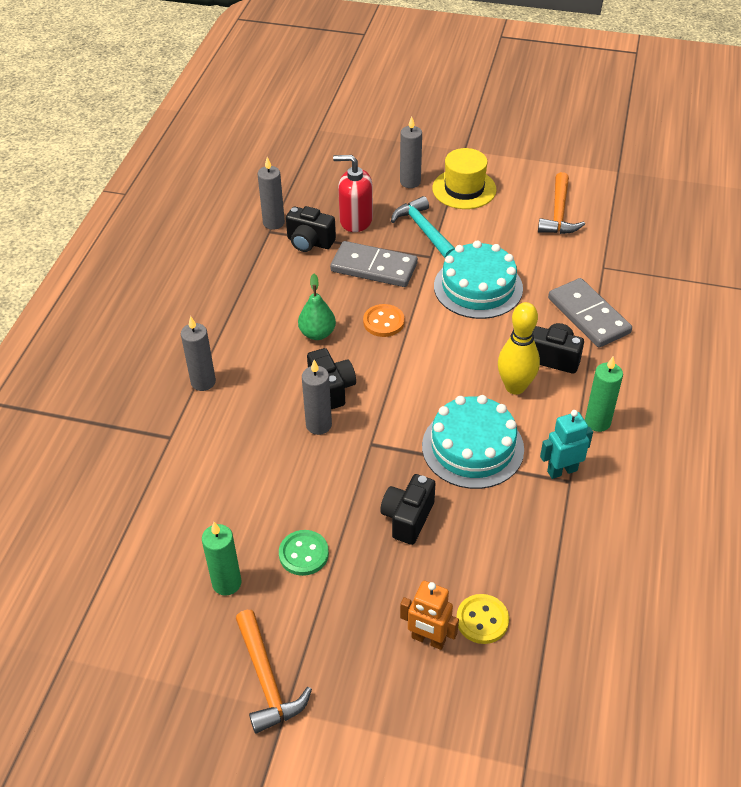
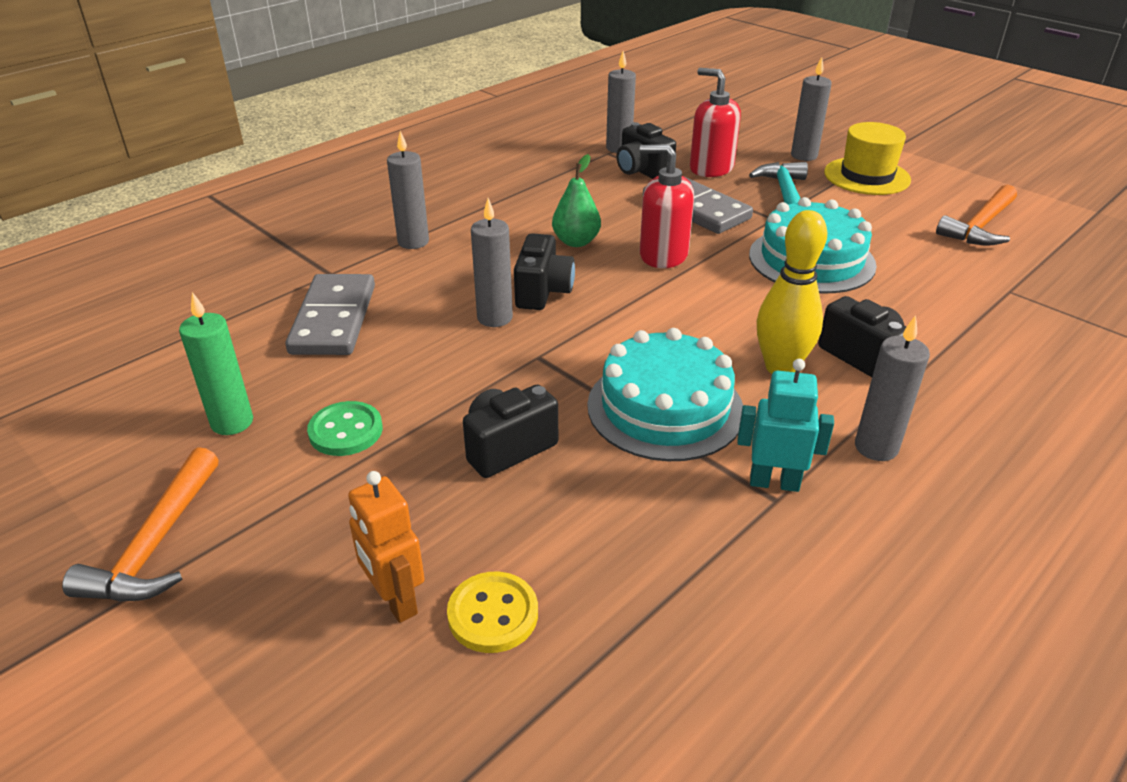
camera: 30 degrees right, 10 degrees down
(383, 322) = (663, 255): orange button -> red soap dispenser
(588, 315) = (950, 331): grey domino -> grey domino (334, 319)
(597, 422) = (876, 447): green candle -> grey candle

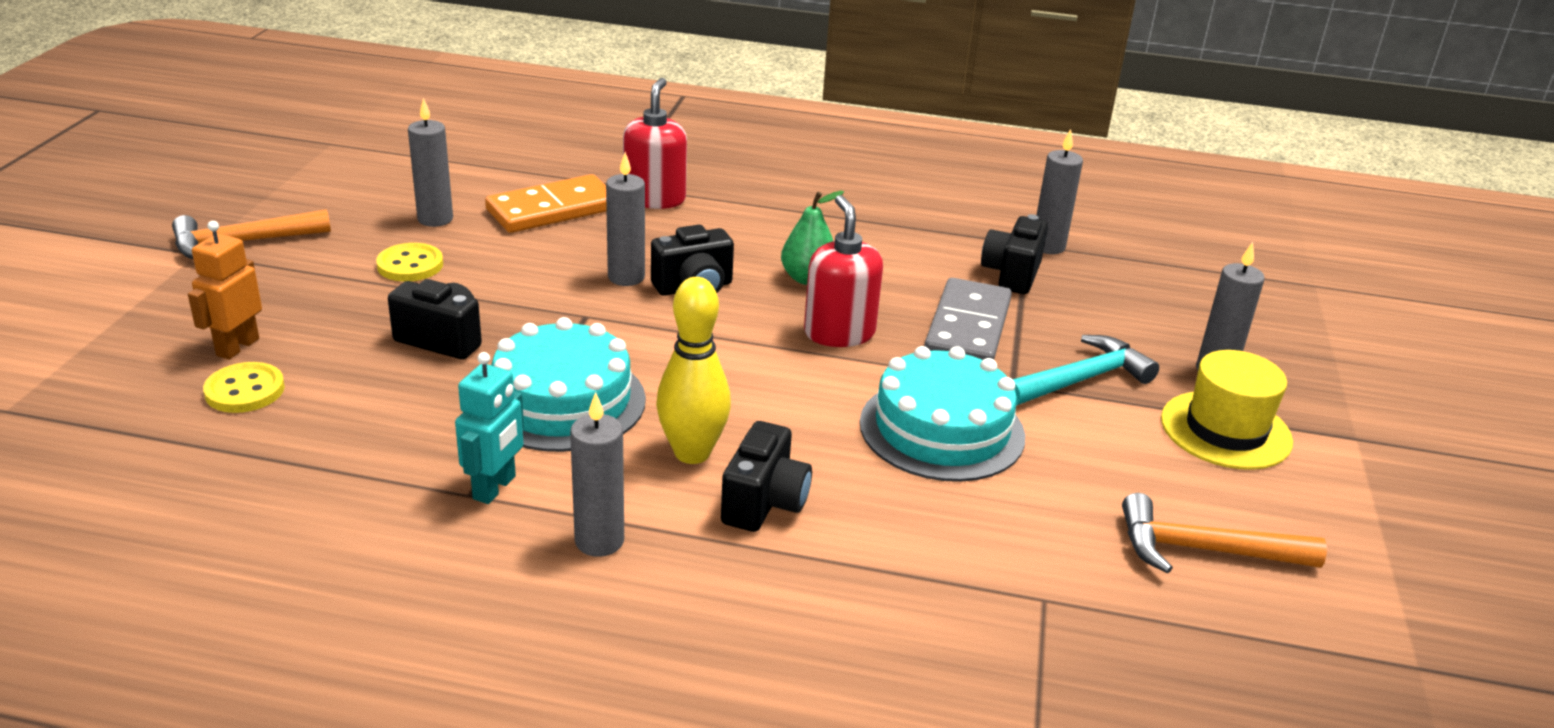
camera: 55 degrees right, 5 degrees down
(232, 422) = (386, 219): green candle -> none
(334, 319) = (552, 210): grey domino -> orange domino
(346, 431) = (410, 265): green button -> yellow button
(413, 242) = (710, 201): grey candle -> grey candle (435, 219)
(711, 168) = (1082, 314): red soap dispenser -> red soap dispenser (655, 199)
(774, 482) = (495, 488): turquoise robot -> turquoise robot turned 45 degrees clockwise

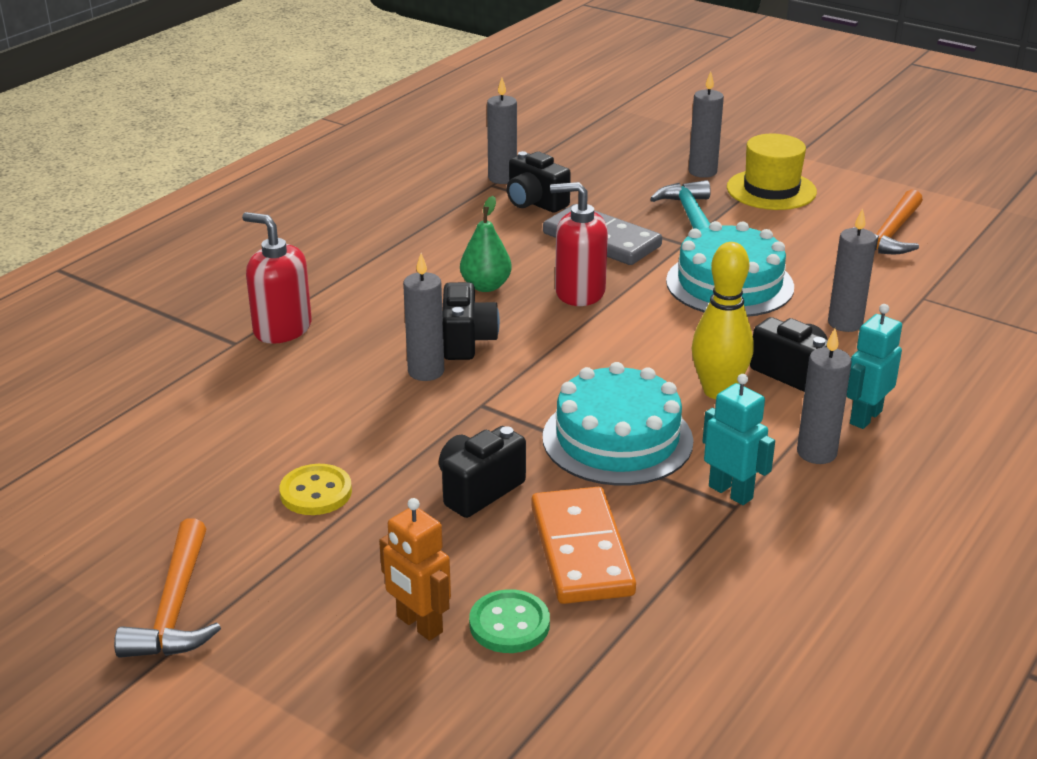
camera: 65 degrees left, 0 degrees up
(245, 390) = (509, 624): yellow button -> green button
(435, 219) = (223, 464): grey candle -> grey candle (845, 323)
(552, 210) = (259, 389): orange domino -> orange domino (581, 550)
(698, 572) = (865, 417): none -> turquoise robot

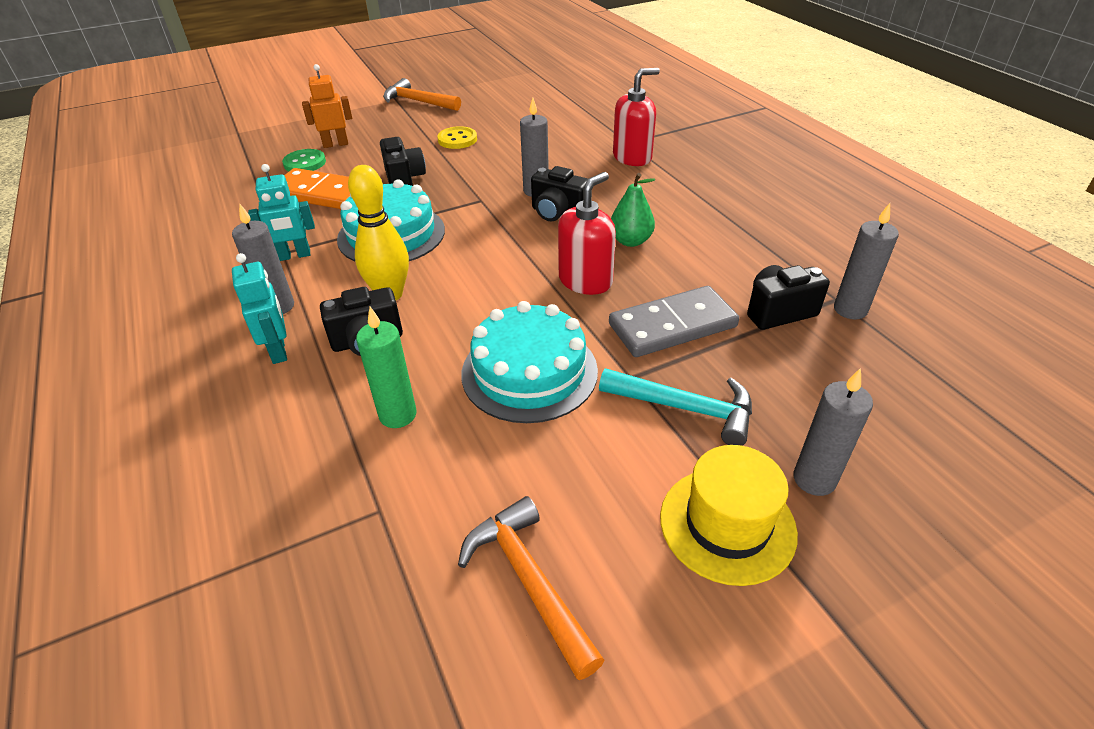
camera: 120 degrees right, 10 degrees up
(845, 323) = (398, 415): grey candle -> green candle

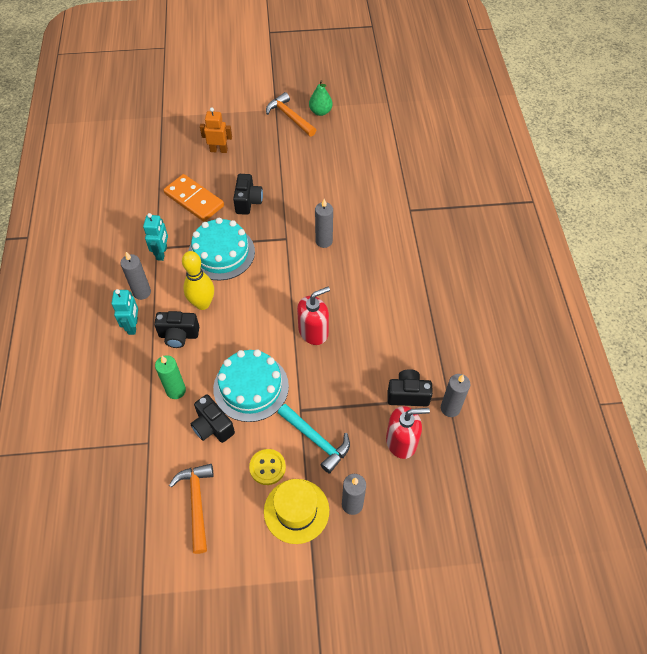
camera: 20 degrees right, 15 degrees up
(294, 256) = (162, 253): turquoise robot -> turquoise robot turned 90 degrees counterclockwise
(305, 163) = (193, 164): green button -> none
(457, 139) = (298, 170): yellow button -> yellow button (267, 467)
(558, 213) = (327, 267): black camera -> black camera (212, 427)
(630, 241) = (357, 307): green pear -> green pear (320, 112)
(632, 157) = (403, 227): red soap dispenser -> red soap dispenser (401, 441)
(672, 326) = (342, 383): grey domino -> none

